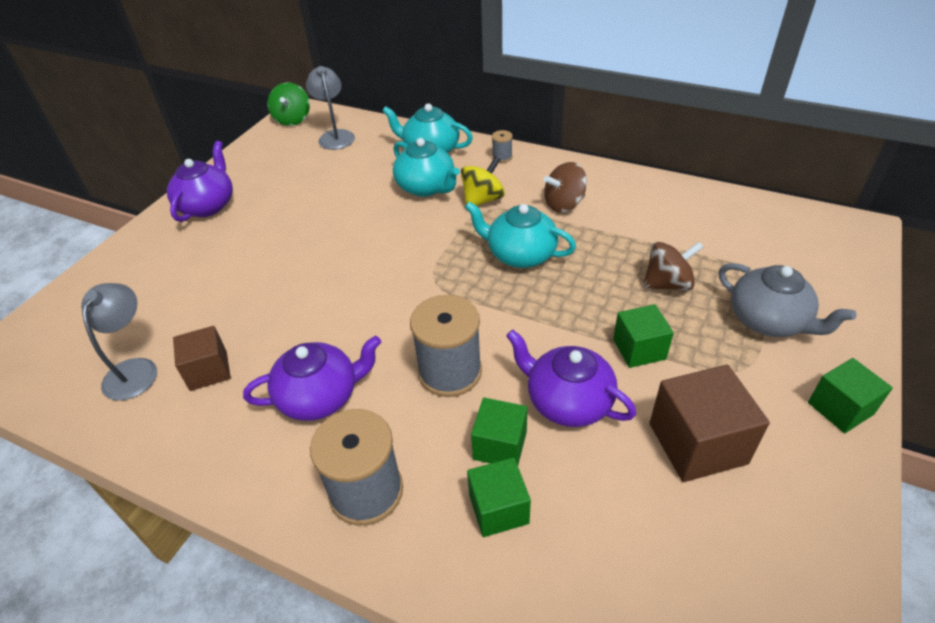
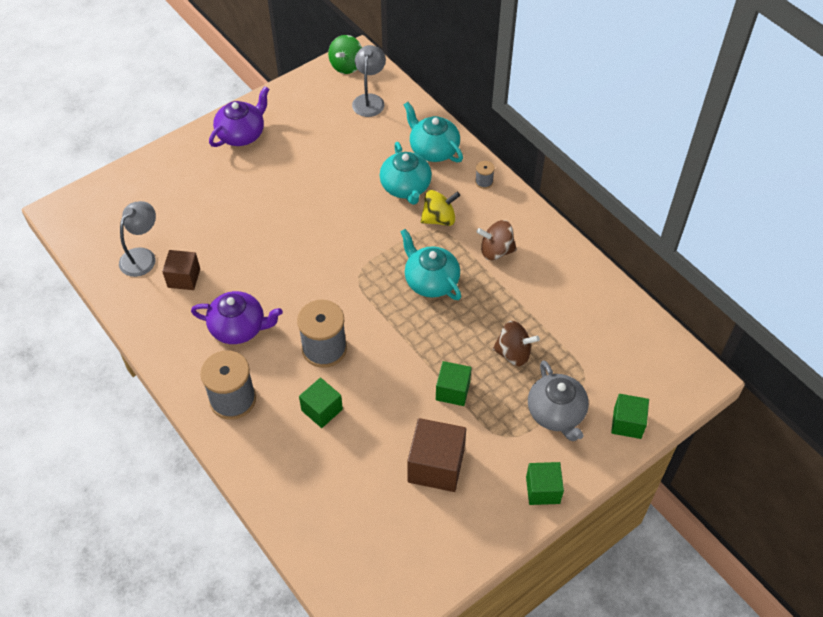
camera: 25 degrees right, 10 degrees up
(498, 509) = (296, 445): green cube -> green cube (627, 423)
(567, 401) = (380, 403): purple teapot -> none

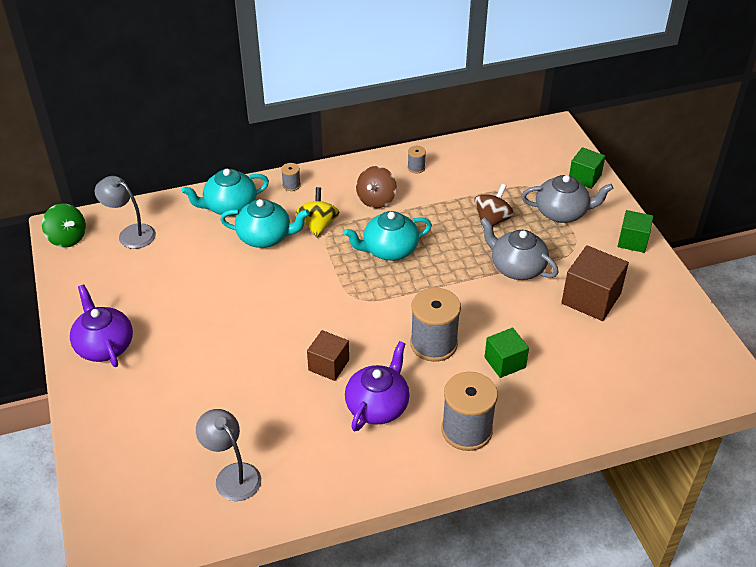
camera: 70 degrees left, 10 degrees down
(184, 278) = (285, 441): brown cube -> brown cube (328, 365)
(452, 391) = (517, 267): green cube -> grey teapot
(561, 269) = (416, 168): none -> grey spool

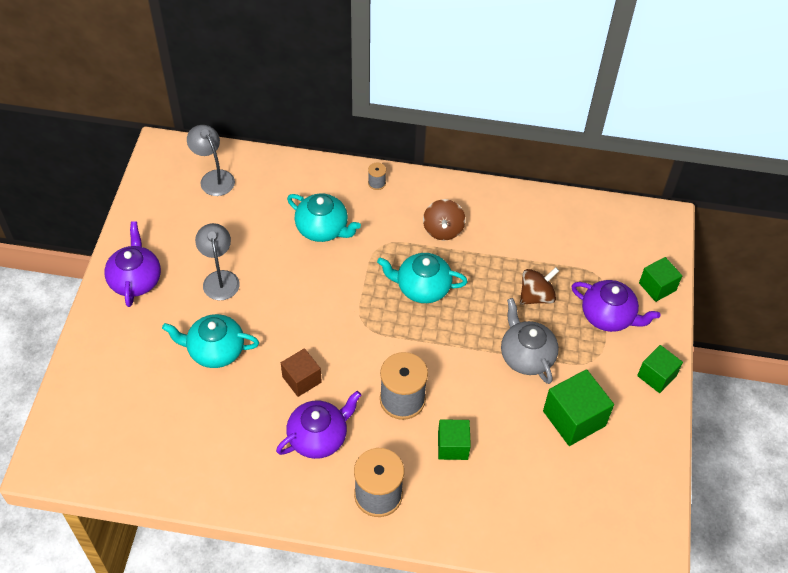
camera: 25 degrees right, 10 degrees up
(67, 238) = (161, 161): green spinning top -> none
(230, 206) = (310, 184): turquoise teapot -> turquoise teapot (215, 350)
(232, 475) = (168, 444): grey lamp -> grey lamp (220, 278)
(318, 225) = (375, 235): yellow spinning top -> none
(376, 200) = (443, 230): brown spinning top -> brown spinning top turned 45 degrees counterclockwise
(416, 168) = (501, 210): grey spool -> none
(562, 213) = (608, 316): grey teapot -> purple teapot
(591, 298) = (574, 418): brown cube -> green cube

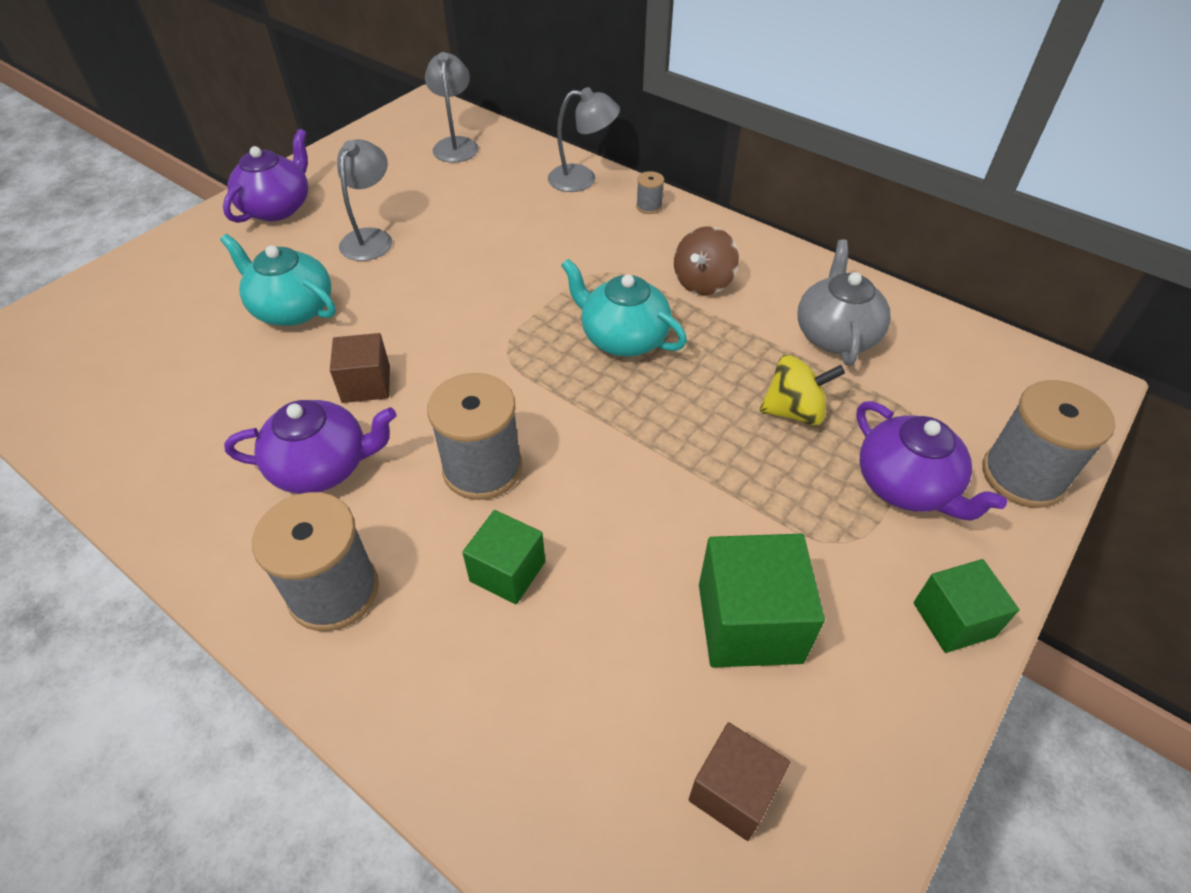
camera: 30 degrees right, 5 degrees down
(320, 176) = (582, 179): none -> grey lamp
(323, 229) = (541, 230): turquoise teapot -> none
(526, 356) = (724, 488): grey teapot -> grey teapot (835, 335)
(536, 296) = (794, 411): brown spinning top -> yellow spinning top
(605, 492) = (733, 791): none -> brown cube
(657, 287) = (1023, 476): green cube -> grey spool

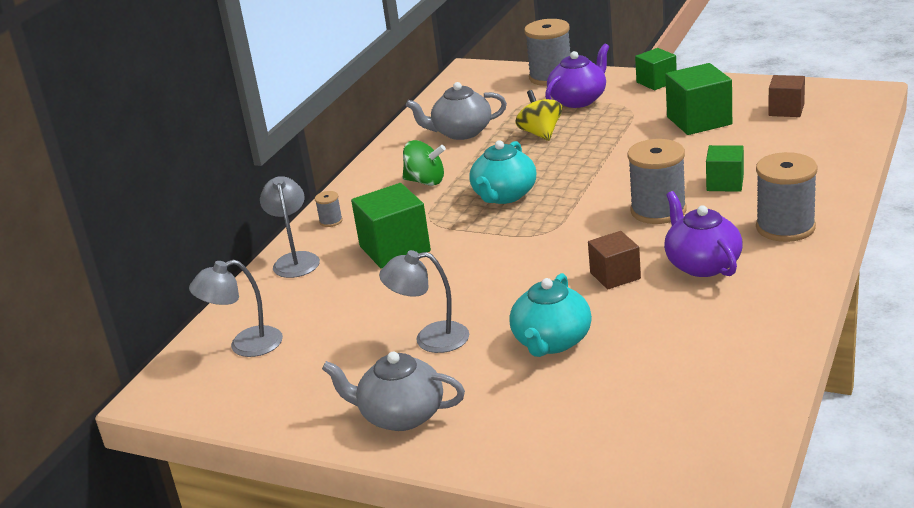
camera: 100 degrees left, 20 degrees down
(277, 208) = (401, 415): purple teapot -> grey teapot
(556, 239) = (395, 249): none -> green cube
(703, 282) = (425, 181): brown spinning top -> green spinning top

